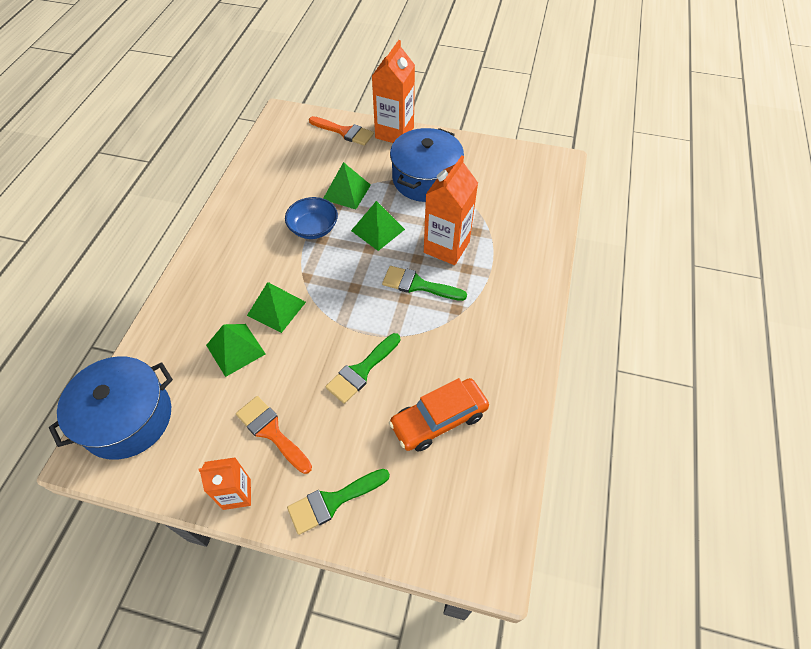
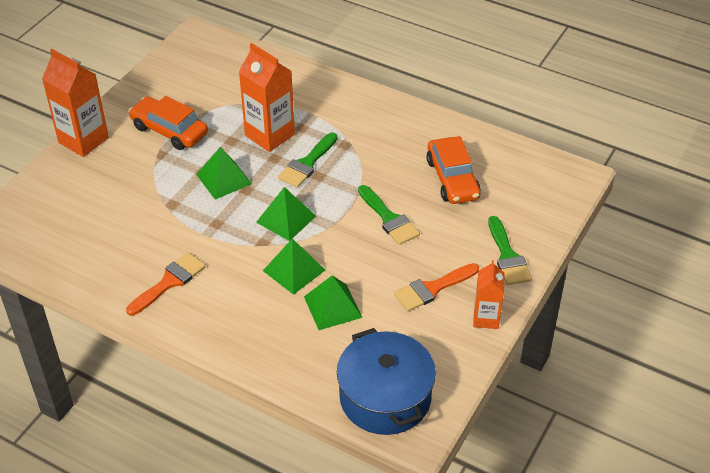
camera: 75 degrees left, 10 degrees down
(313, 228) = (197, 228): blue bowl -> none
(344, 132) = (57, 180): orange brush -> orange brush (169, 282)
(347, 192) = (156, 193): green pyramid -> green pyramid (286, 219)
(425, 179) = (169, 130): blue pot -> orange car

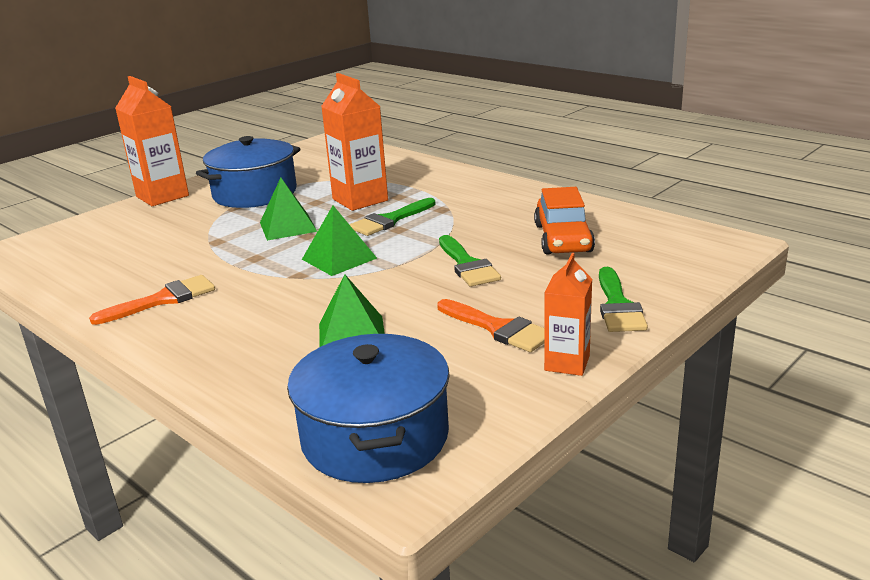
camera: 15 degrees right, 20 degrees down
(169, 130) = (255, 193): orange car -> blue pot
(294, 270) = (321, 300): green pyramid -> none
(432, 289) = (498, 328): orange brush -> orange brush turned 120 degrees counterclockwise

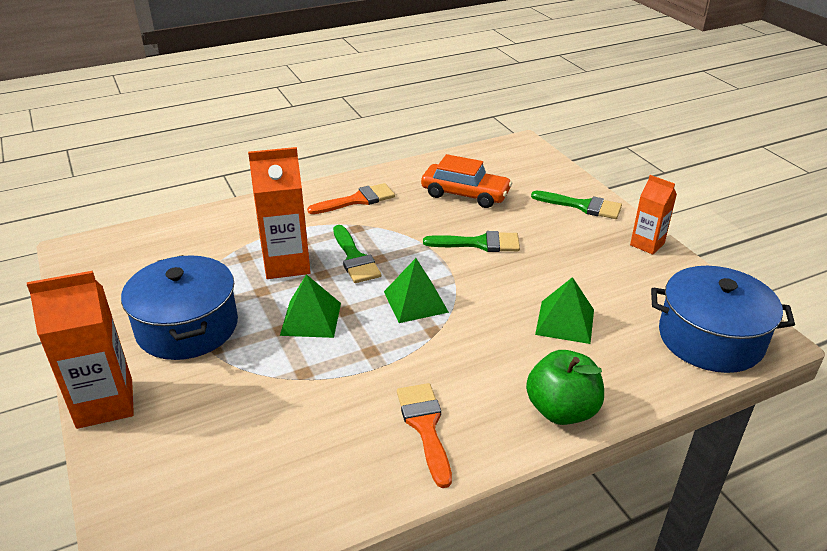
camera: 70 degrees left, 10 degrees up
(202, 357) = (561, 410): none -> green apple
(498, 328) = (589, 256): orange brush -> orange brush (357, 200)

